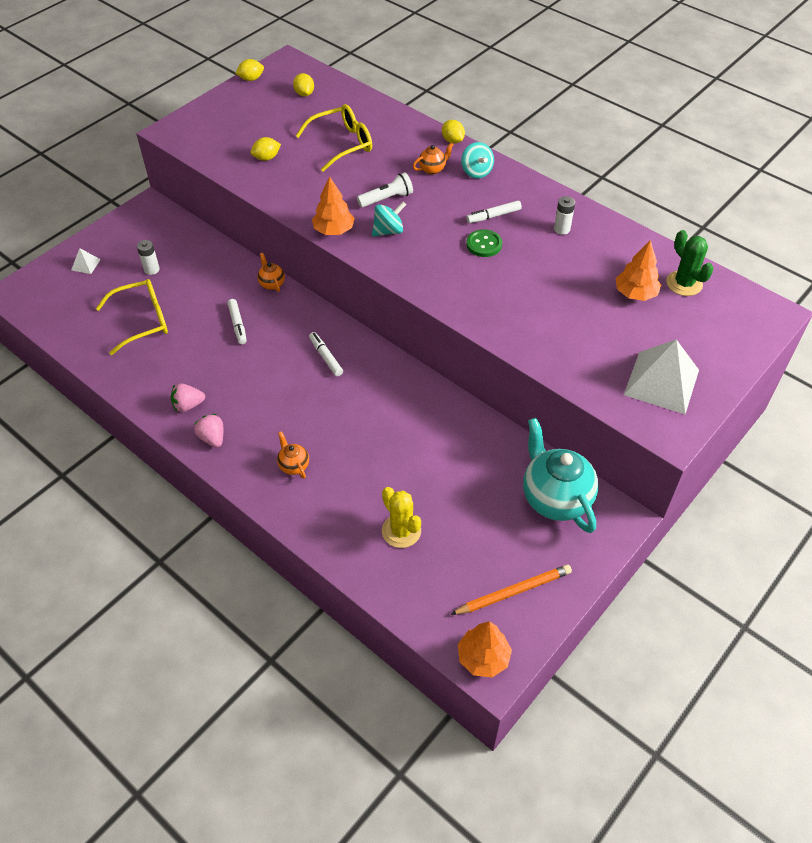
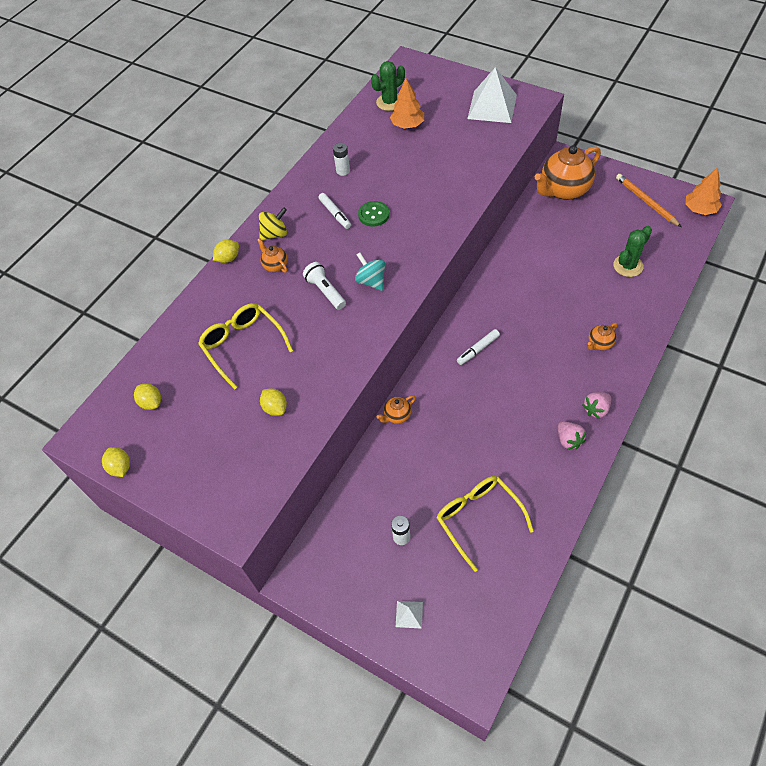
camera: 95 degrees left, 5 degrees up
(238, 325) = (459, 429): white marker -> none
(304, 94) = (151, 402): yellow lemon -> yellow lemon turned 75 degrees clockwise
(333, 230) = (379, 322): orange tree -> none
(401, 531) = (628, 266): yellow cactus -> green cactus
(476, 172) = (275, 234): turquoise spinning top -> yellow spinning top
(555, 498) = (563, 190): turquoise teapot -> orange teapot

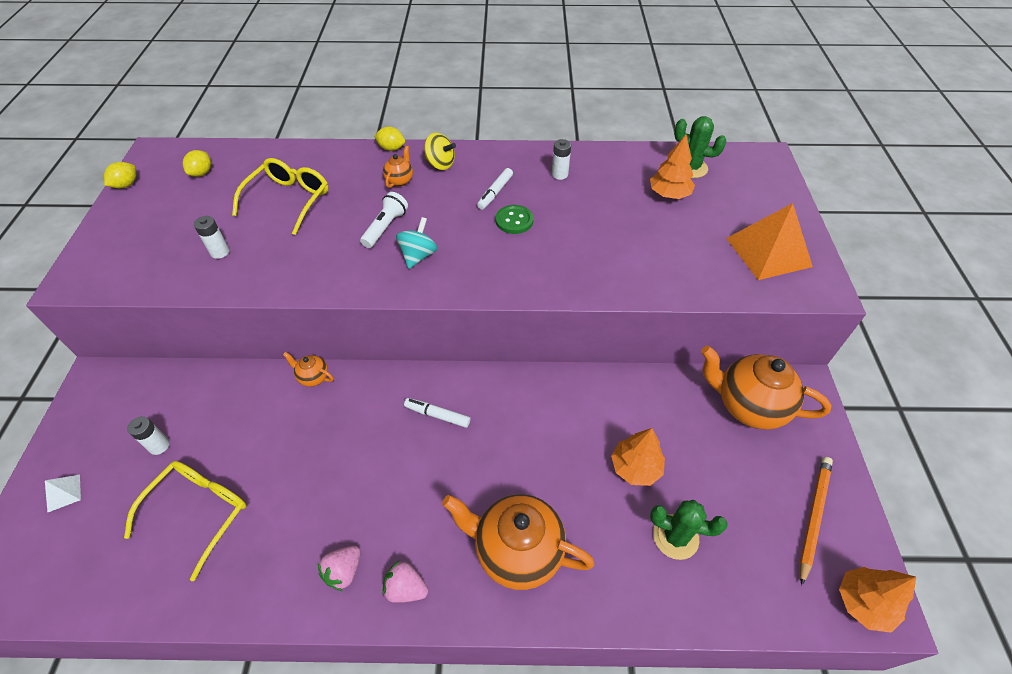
camera: 55 degrees right, 5 degrees down
(275, 408) = (220, 252): yellow lemon -> white battery
(492, 106) = (768, 252): white pyramid -> orange pyramid
(575, 263) = (635, 467): none -> orange tree
(599, 344) = (517, 551): orange teapot -> orange teapot, size x2.23

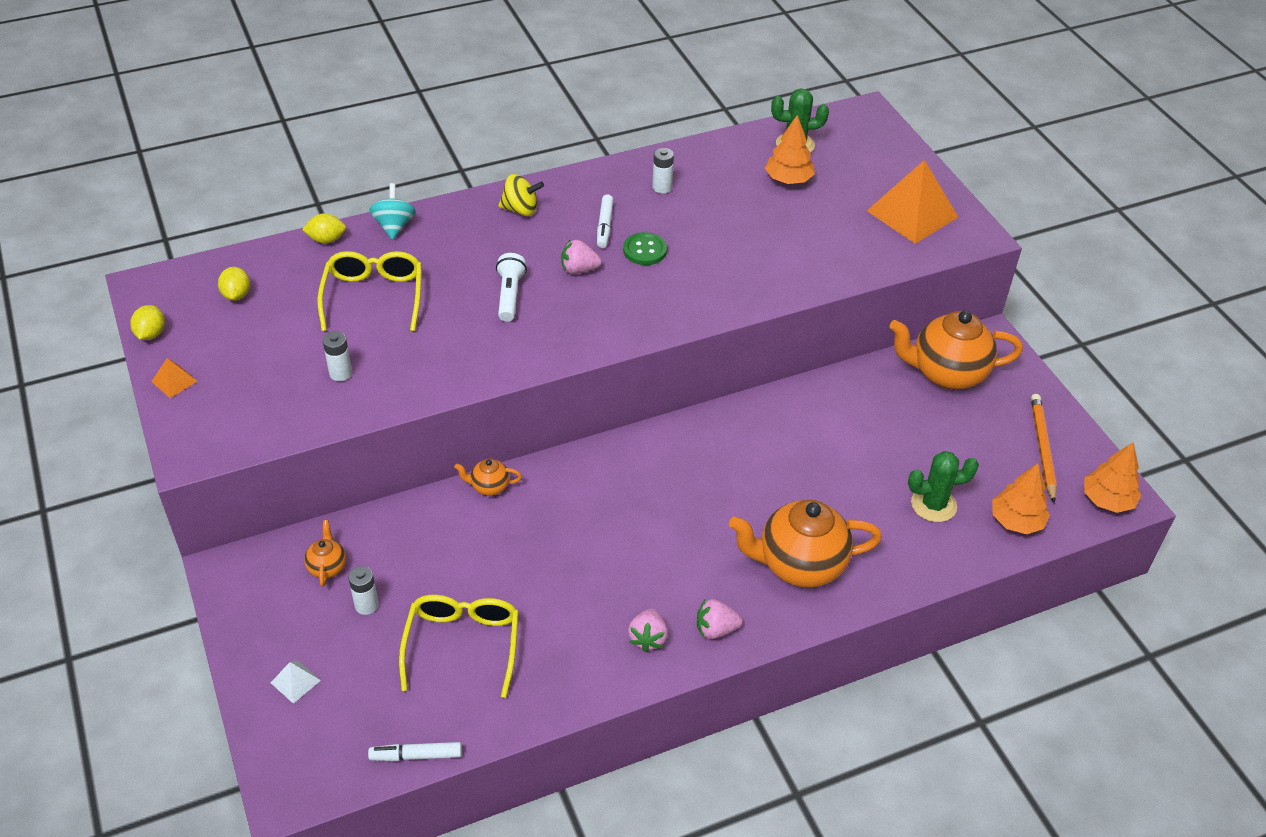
camera: 25 degrees left, 5 degrees down
(110, 223) = (174, 381): none -> orange pyramid
(391, 148) = (449, 206): yellow lemon -> yellow lemon (326, 239)
(400, 180) = (487, 240): orange teapot -> orange teapot (327, 567)
(418, 255) = (567, 314): turquoise spinning top -> turquoise spinning top (394, 226)
(437, 415) = (649, 479): white marker -> white marker (416, 756)
(452, 222) = (579, 269): none -> pink strawberry
(635, 467) = (870, 461): orange tree -> orange tree (1016, 521)

